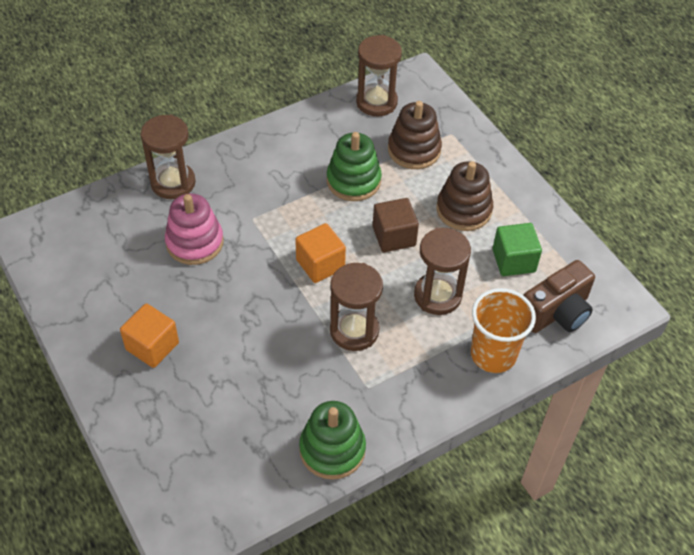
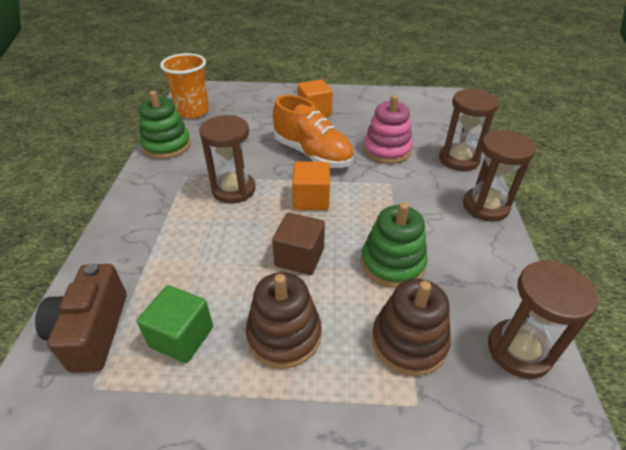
camera: 125 degrees right, 10 degrees down
(247, 300) = (312, 154): none -> orange shoe
(437, 296) = (210, 252): brown hourglass -> brown hourglass (485, 206)
(493, 354) = (120, 254): orange cup -> orange cup (193, 111)

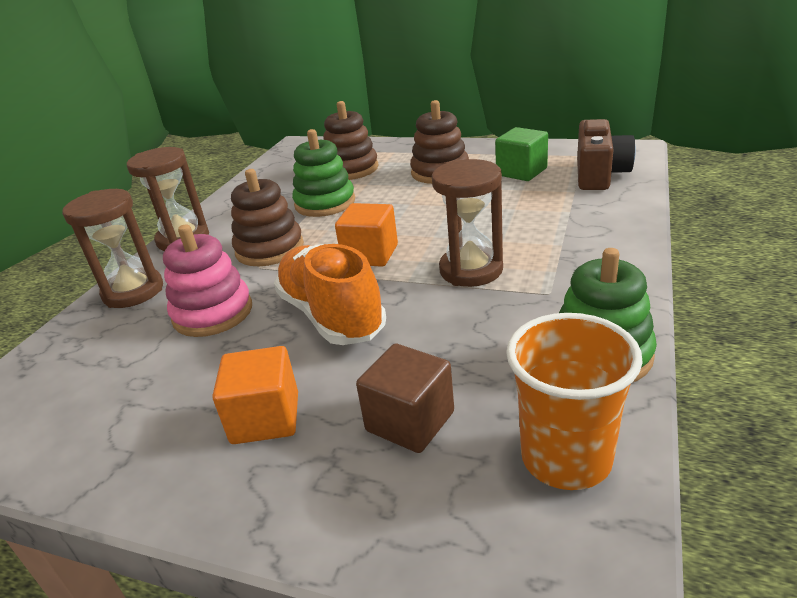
camera: 160 degrees left, 10 degrees down
(299, 257) = (409, 209): brown cube -> brown cube (410, 421)
(396, 200) = (270, 249): none -> brown stacking toy
(519, 350) = (282, 166): brown hourglass -> none

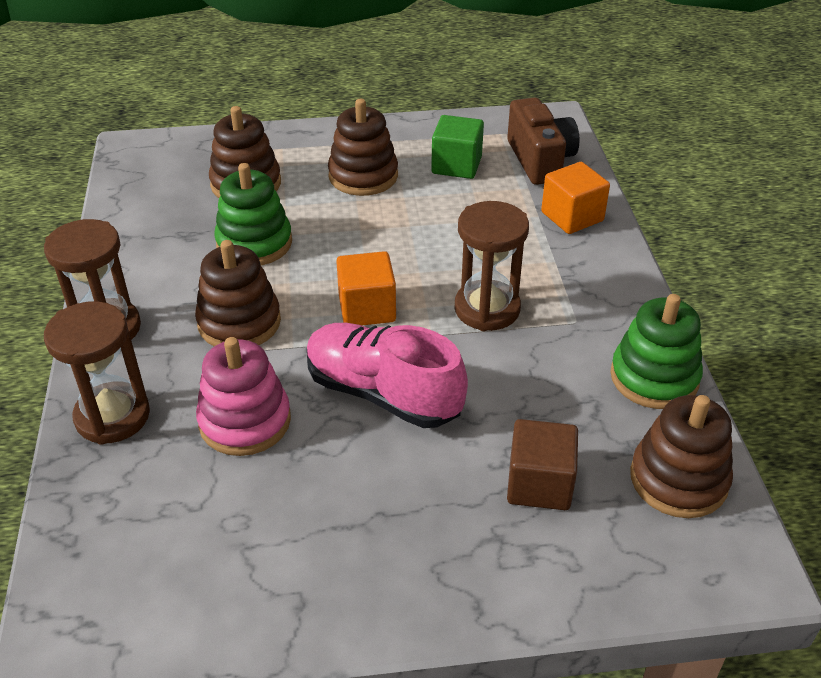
camera: 30 degrees left, 10 degrees up
(265, 418) = (406, 519): orange cube -> orange cube (572, 216)
(331, 315) = (383, 393): orange shoe -> pink shoe
(566, 458) = (678, 479): orange cup -> brown stacking toy

